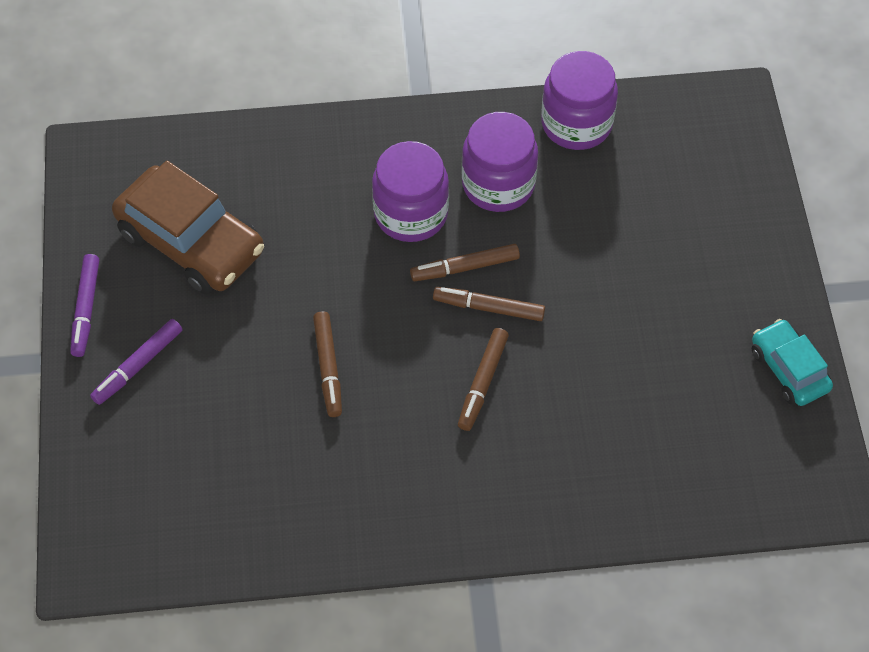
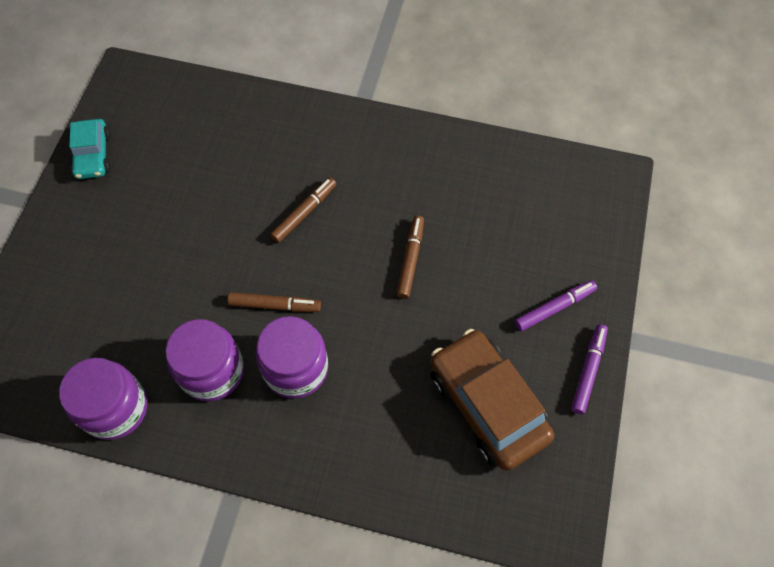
camera: 160 degrees left, 5 degrees up
(488, 308) = (273, 266): brown marker -> none

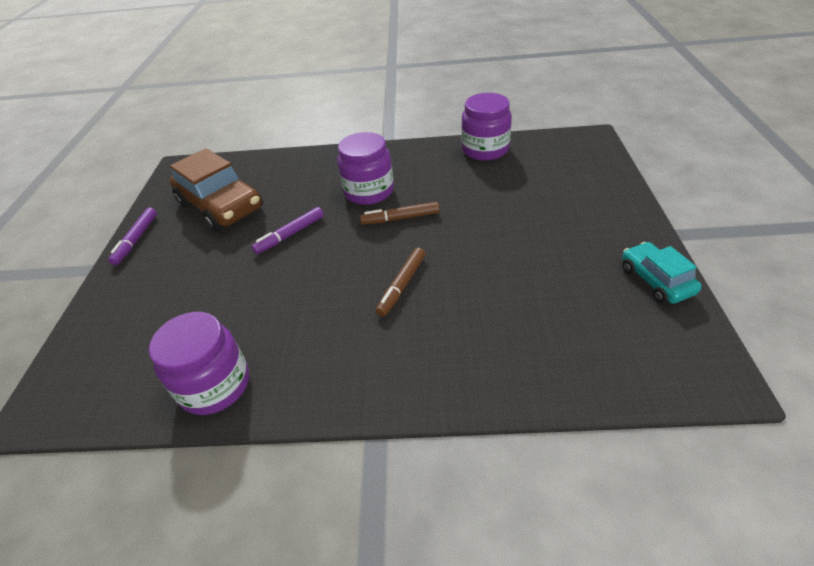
camera: 170 degrees right, 20 degrees down
(212, 371) = (430, 177): purple jar -> purple jar (215, 385)
(410, 259) = (287, 274): brown marker -> none
(554, 308) = (153, 271): purple marker -> purple marker (290, 235)

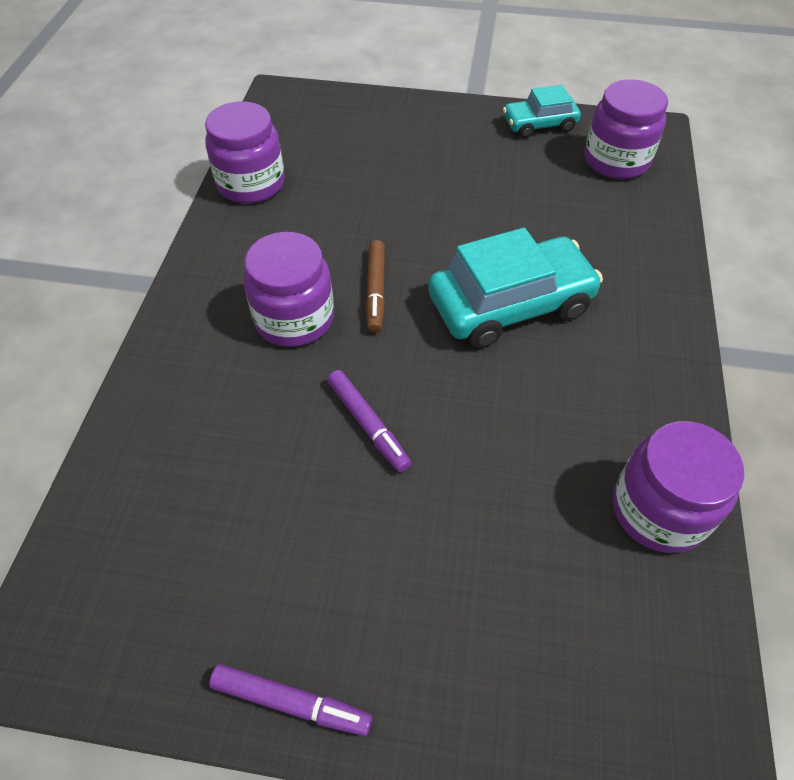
camera: 85 degrees left, 10 degrees up
(221, 206) = (238, 540): brown car -> none
(402, 285) = (510, 305): brown marker -> turquoise car
(633, 345) = (616, 160): none -> purple jar

